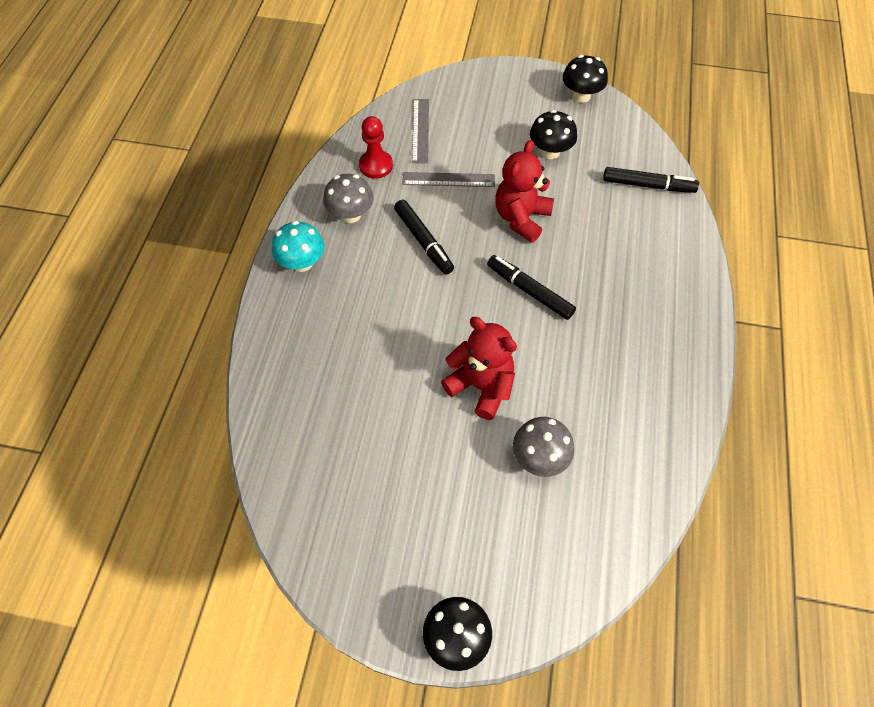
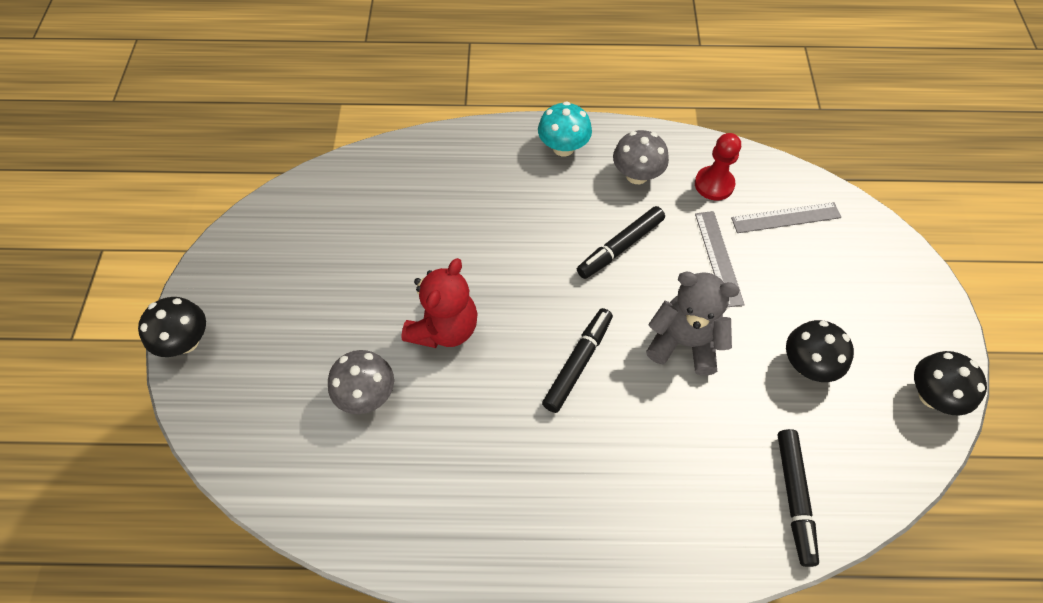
camera: 80 degrees right, 0 degrees up
(521, 218) = (684, 342): red teddy bear -> grey teddy bear

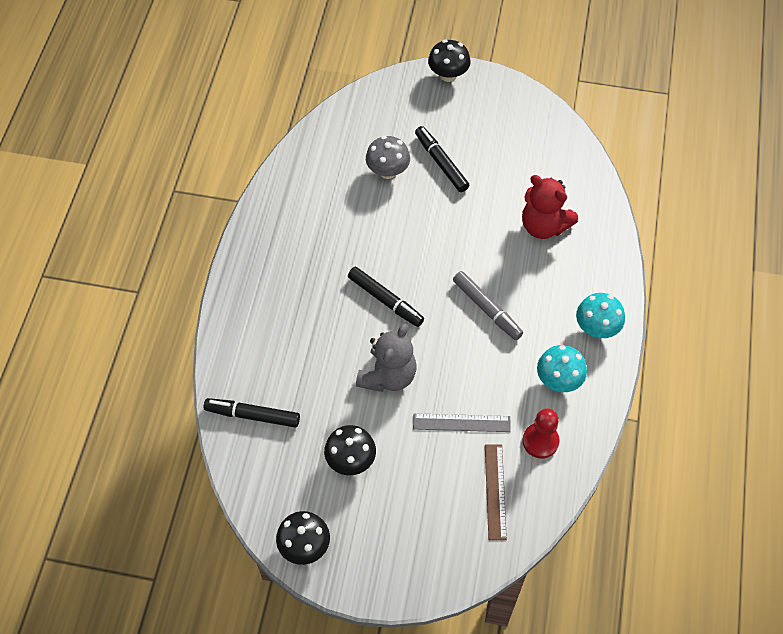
camera: 100 degrees right, 0 degrees up
(444, 328) = (430, 220): red teddy bear -> red teddy bear (543, 226)
(563, 251) = (486, 308): none -> grey marker
(621, 247) = (484, 351): black marker -> black marker (441, 163)
(637, 175) = (558, 380): grey mushroom -> turquoise mushroom
(786, 218) = (495, 491): grey ruler -> brown ruler

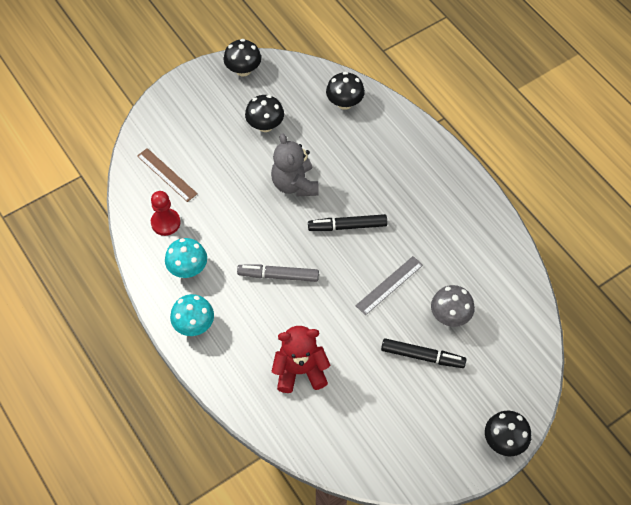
camera: 135 degrees right, 0 degrees up
(253, 415) = (344, 103): black marker -> black mushroom
(461, 423) = (223, 194): grey ruler -> grey ruler (389, 285)

